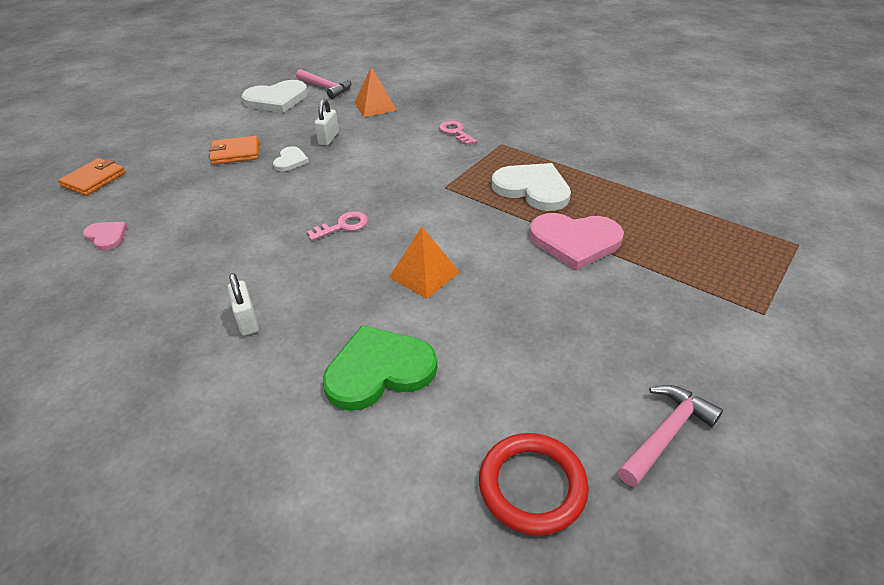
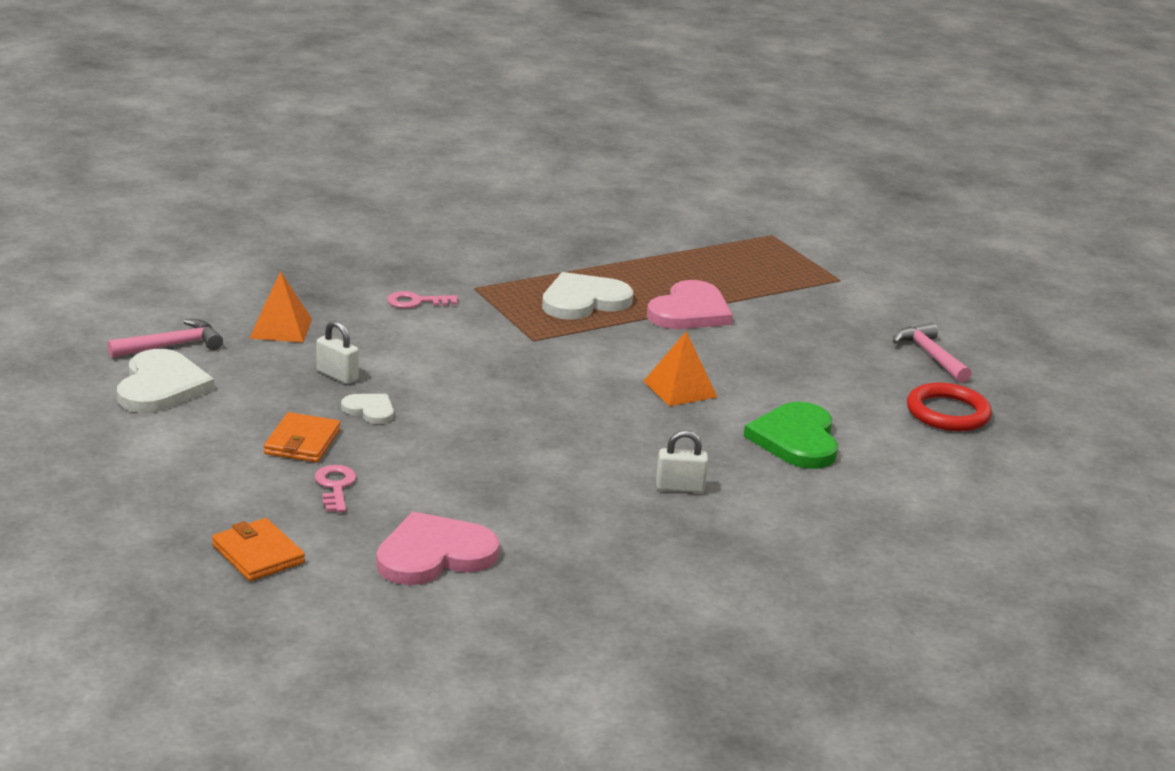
camera: 70 degrees left, 15 degrees down
(106, 236) = (434, 554): pink heart -> pink heart, size x1.90
(343, 226) = (557, 409): pink key -> pink key (335, 486)

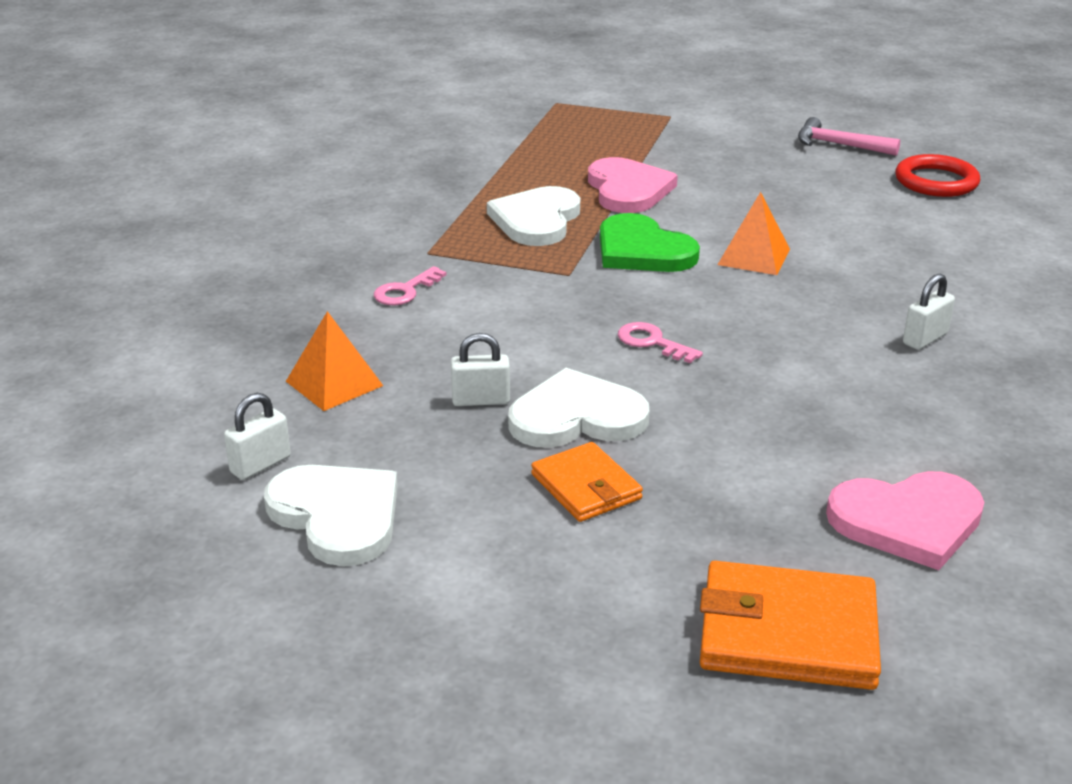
camera: 40 degrees left, 5 degrees up
(172, 346) = (260, 465): pink hammer -> white padlock
(258, 554) = (788, 633): orange wallet -> orange wallet, size x1.58
(335, 486) = (703, 512): pink key -> pink key (652, 342)
(370, 410) = (576, 417): white heart -> white heart, size x1.90
(434, 554) = (908, 521): pink heart -> pink heart turned 120 degrees counterclockwise
(796, 439) = (904, 253): green heart -> green heart (642, 250)

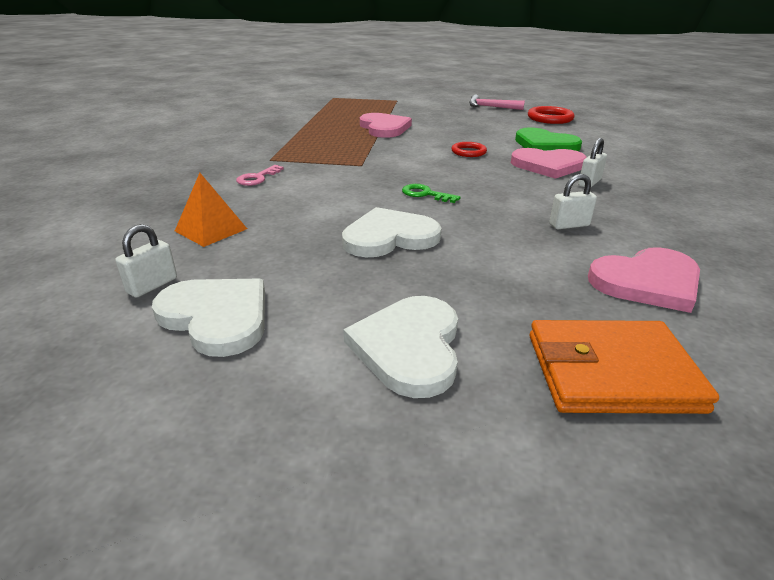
camera: 10 degrees left, 0 degrees up
(481, 400) = (319, 232): white padlock -> white padlock (569, 225)
(536, 220) = (334, 142): white heart -> white heart (409, 347)
(586, 486) = (410, 279): orange wallet -> none
(642, 250) = (402, 152): green heart -> green heart (545, 145)
(652, 342) = (425, 194): pink key -> green key
(753, 257) = (468, 152): orange pyramid -> red ring
(875, 297) = (548, 165): none -> pink heart

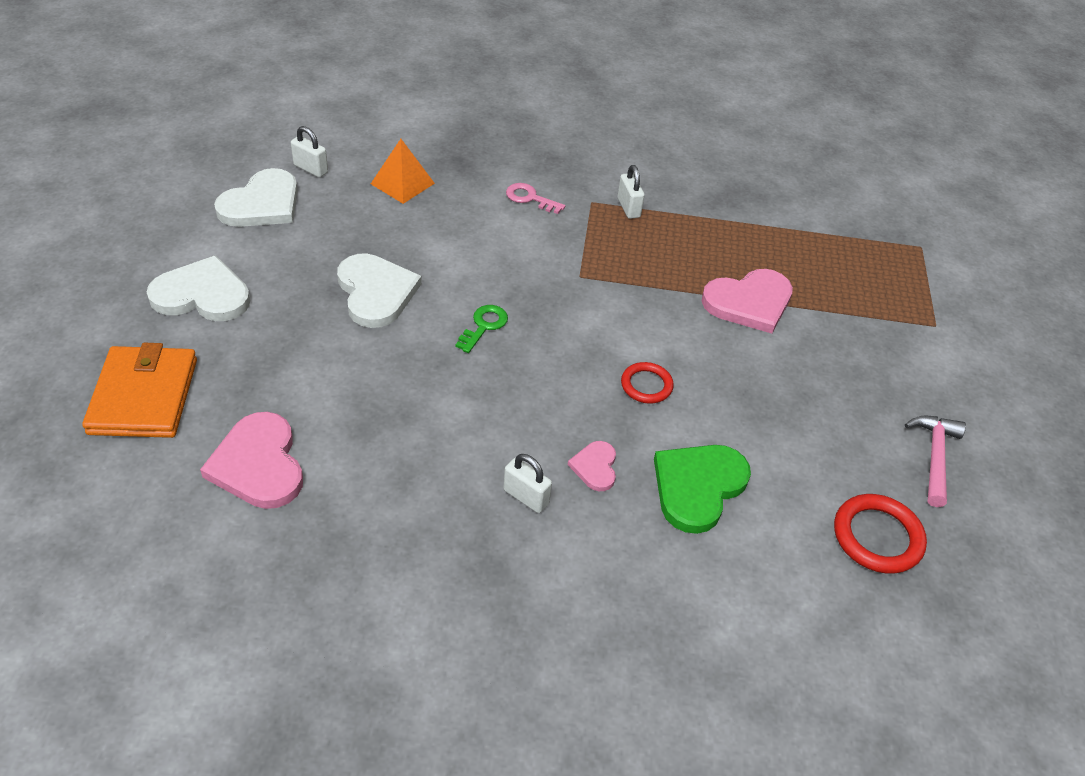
camera: 85 degrees right, 15 degrees up
(548, 165) = (595, 467): pink heart -> pink heart, size x0.53
(569, 225) = (391, 437): white padlock -> white padlock (628, 208)

